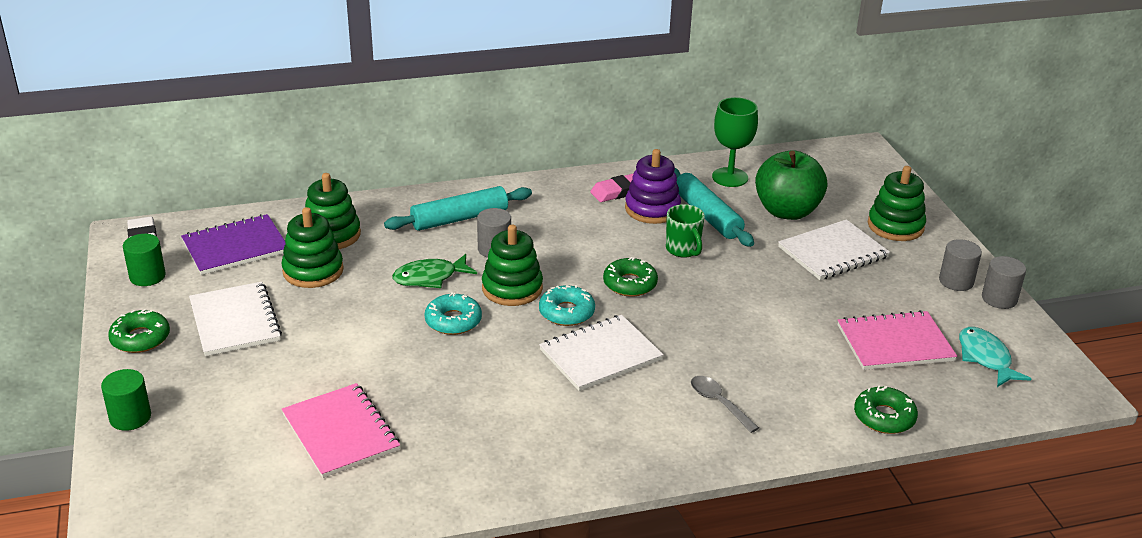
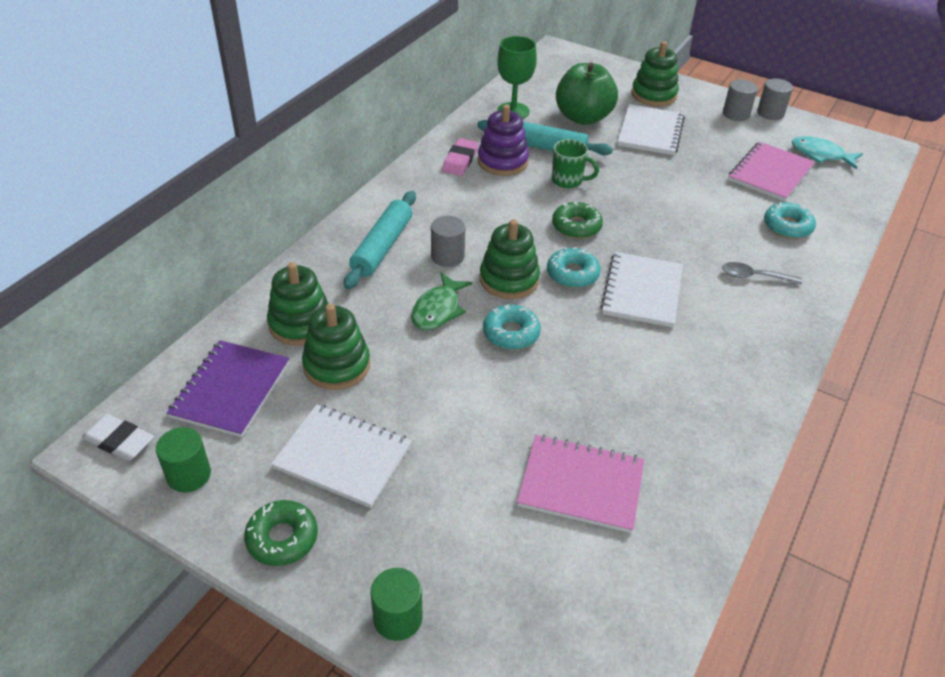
camera: 45 degrees left, 10 degrees up
(827, 389) = (787, 226): none -> turquoise donut
(884, 417) = (838, 225): green donut -> none

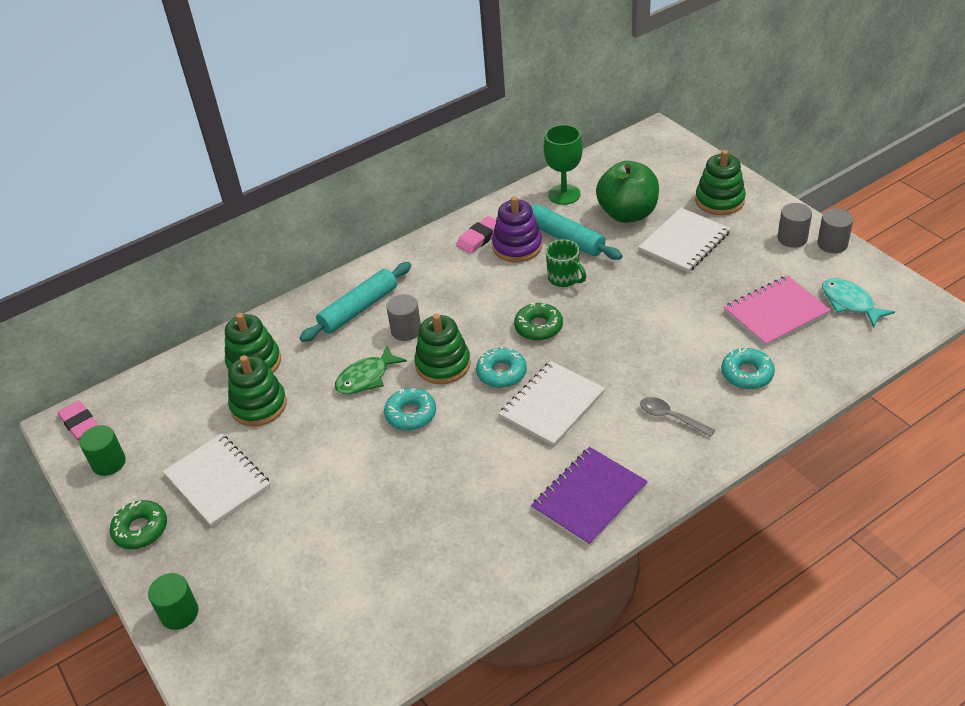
camera: 30 degrees right, 0 degrees up
(119, 441) = (80, 423): white eraser -> pink eraser
(230, 390) = (173, 404): purple notebook -> purple notebook (589, 497)
(581, 485) = (376, 559): pink notebook -> none

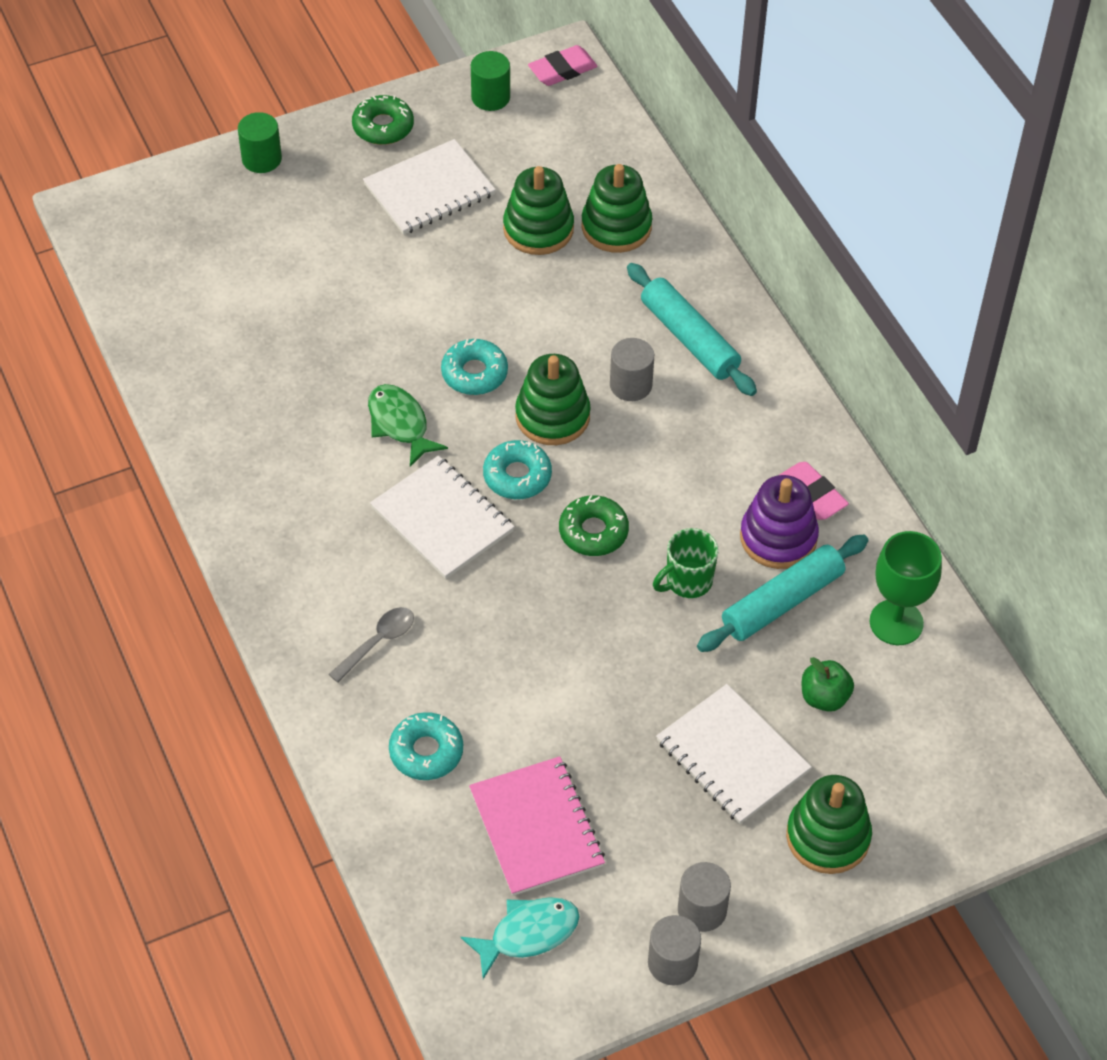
camera: 95 degrees right, 10 degrees up
(366, 377) = (553, 335): green fish -> green fish (400, 424)
(589, 497) = (281, 527): purple notebook -> none
(627, 213) = (824, 697): green apple -> green apple, size x0.51

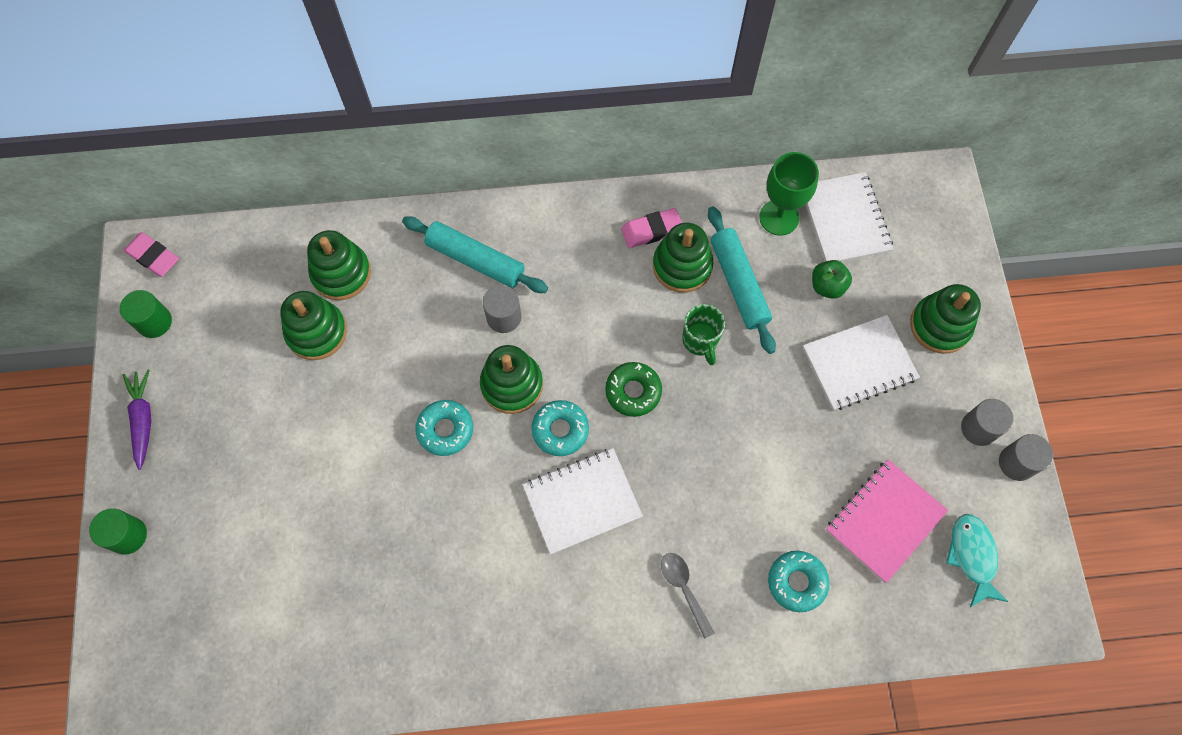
camera: 70 degrees left, 15 degrees up
(383, 127) = (143, 419): green donut -> purple carrot
(400, 424) = (474, 505): green fish -> none
(429, 190) = (234, 404): white notebook -> white notebook (845, 219)
(536, 828) = (884, 521): pink notebook -> pink notebook turned 45 degrees counterclockwise
(562, 70) = (153, 256): pink eraser -> pink eraser turned 45 degrees counterclockwise
(690, 338) = (475, 260): turquoise rolling pin -> turquoise rolling pin turned 45 degrees clockwise
(778, 537) = (682, 266): purple stacking toy -> green stacking toy

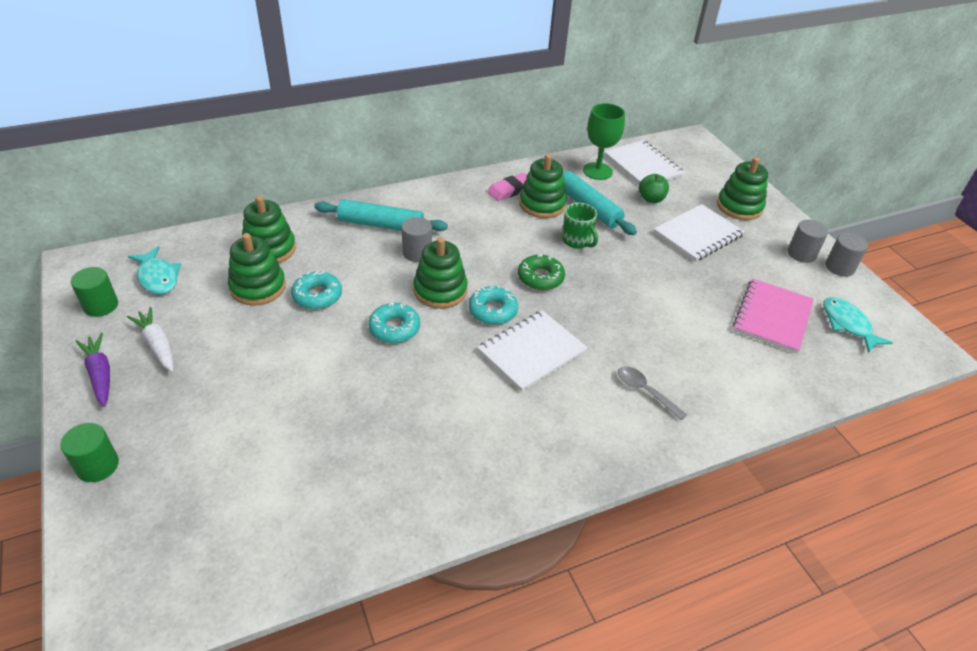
camera: 20 degrees left, 25 degrees down
(153, 256) = (92, 265): pink eraser -> none
(202, 392) = (157, 344): none -> white carrot
(216, 292) = (158, 277): none -> turquoise fish
(796, 582) = (731, 367): turquoise donut -> turquoise donut (317, 296)

